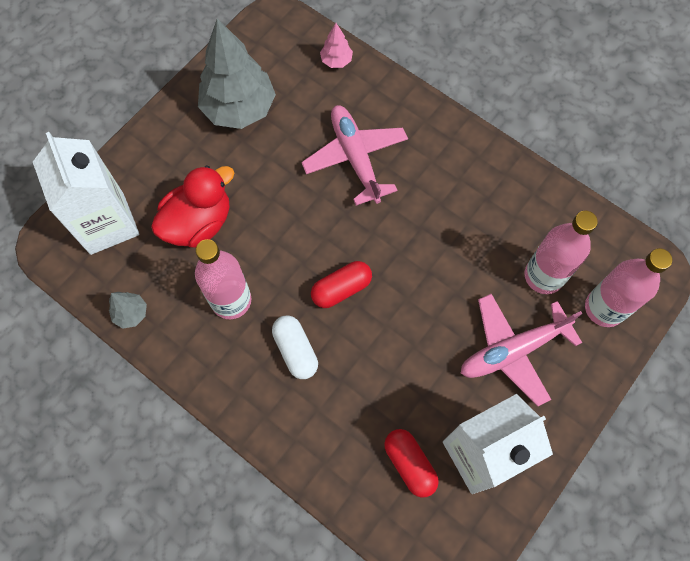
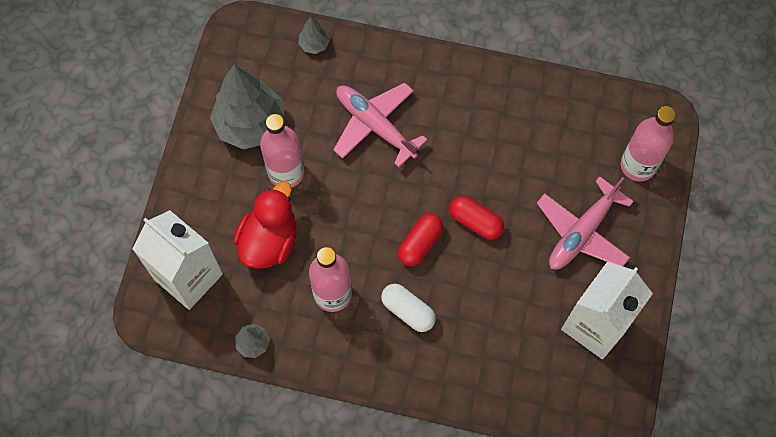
camera: 25 degrees left, 0 degrees up
(336, 61) = (314, 44): pink tree -> grey tree
(409, 464) = (544, 359): red capsule -> red capsule (475, 222)
(543, 276) = (578, 160): pink bottle -> pink bottle (286, 172)

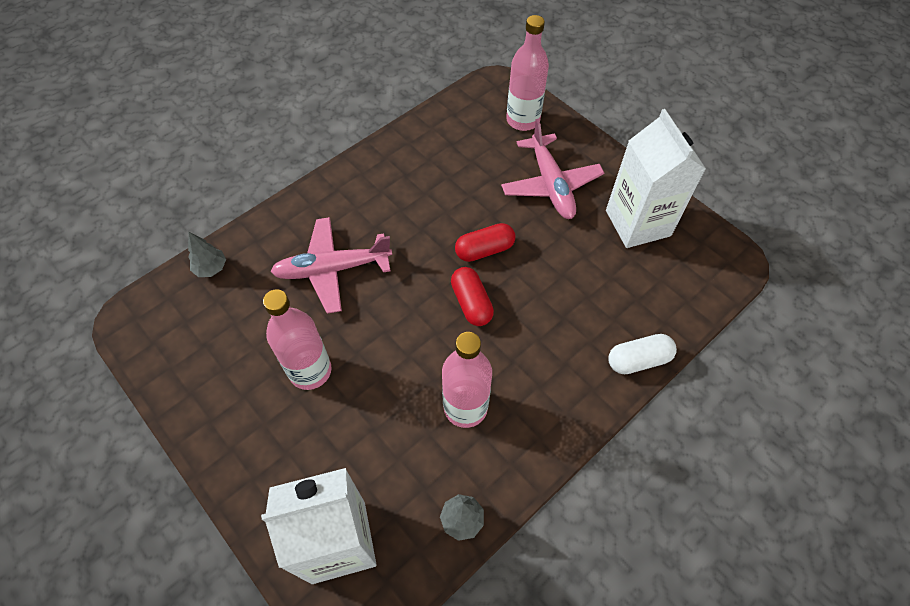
camera: 55 degrees left, 10 degrees down
(250, 124) = (233, 371): grey tree -> none
(269, 241) = (366, 431): red duck -> none
(408, 311) = (529, 352): white capsule -> white capsule (638, 360)

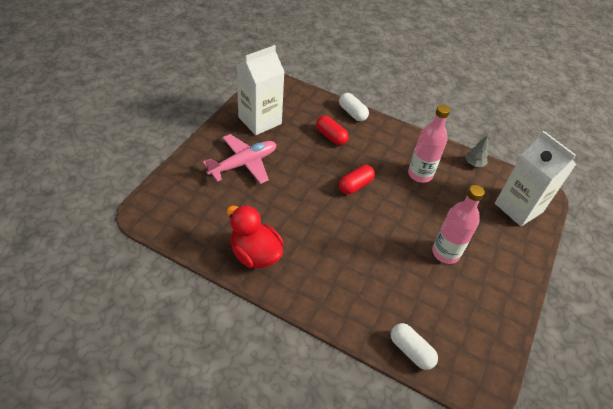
camera: 115 degrees left, 10 degrees down
(211, 268) = (411, 351): grey tree -> white capsule
(332, 269) = (370, 267): pink plane -> none
(402, 164) = (255, 254): none -> red duck
(484, 250) = (313, 187): red capsule -> red capsule (331, 136)
(523, 120) = (183, 189): pink bottle -> none

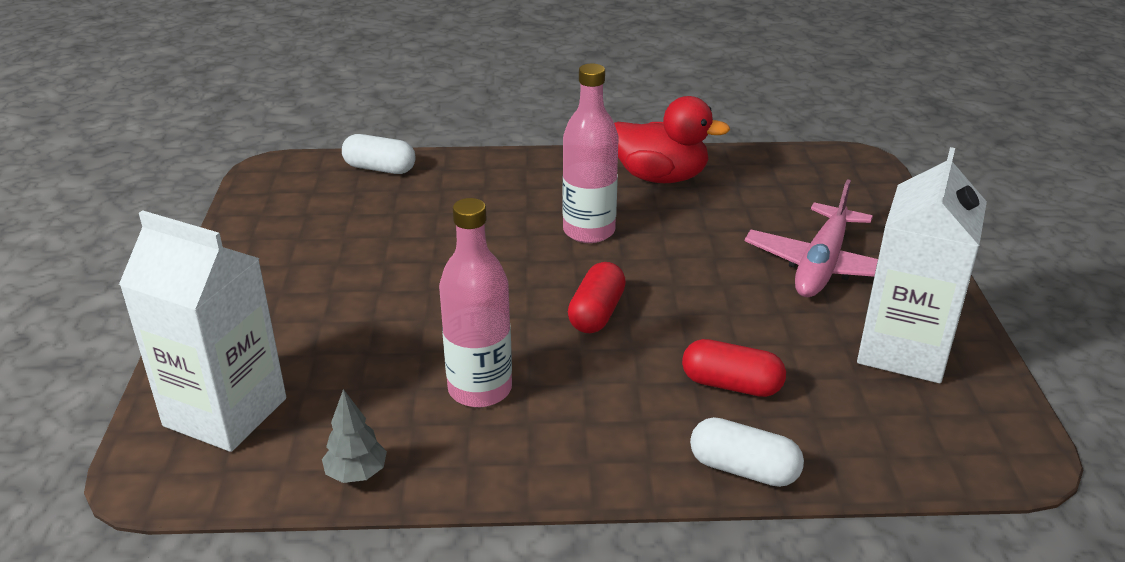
camera: 155 degrees right, 15 degrees down
(445, 253) = (368, 278): pink bottle -> pink bottle (589, 231)

